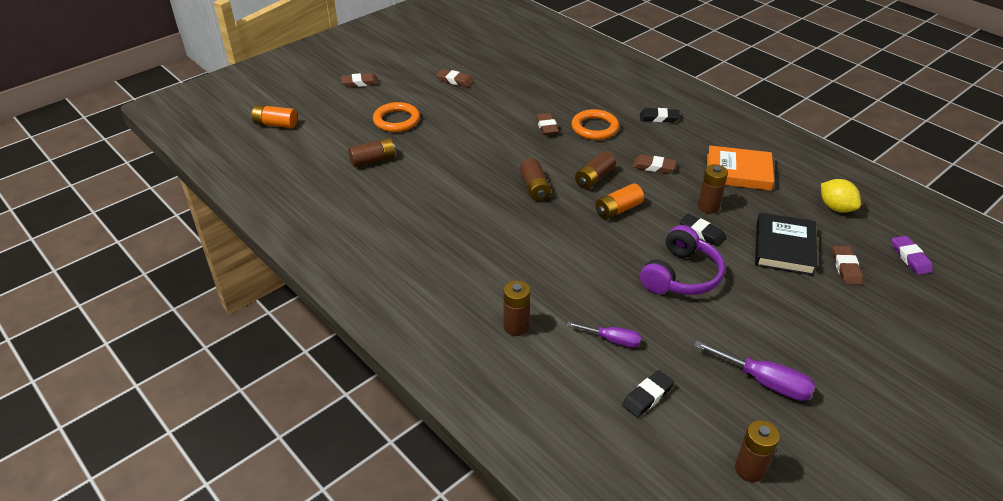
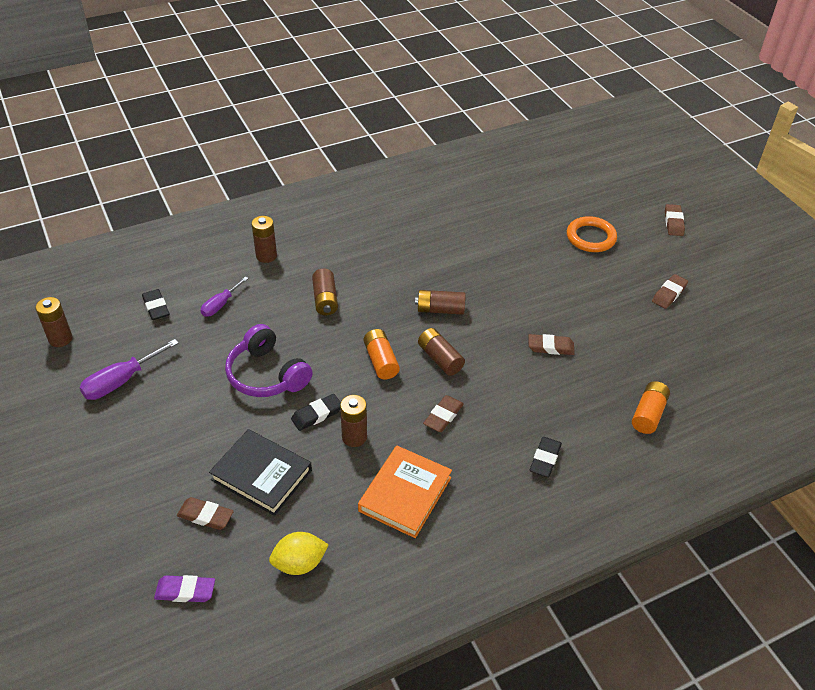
camera: 105 degrees right, 5 degrees up
(276, 124) = (601, 163): orange battery -> orange battery (648, 414)
(373, 160) = (523, 213): brown battery -> brown battery (325, 300)
(594, 128) = (537, 388): orange ring -> none

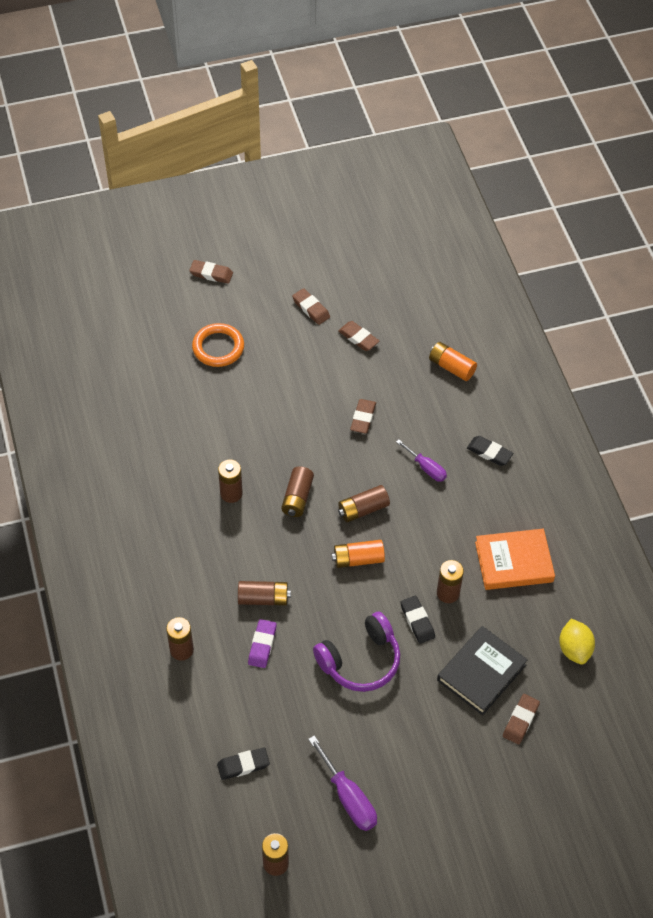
camera: 80 degrees left, 10 degrees up
(185, 591) = (593, 737): purple eraser -> purple eraser (262, 645)
(220, 305) = (252, 700): purple screwdriver -> purple screwdriver (426, 468)
(405, 494) = (514, 562): orange book -> orange book turned 45 degrees counterclockwise
(432, 265) = (231, 493): none -> brown battery
(443, 416) = (433, 519): brown eraser -> brown eraser (358, 338)

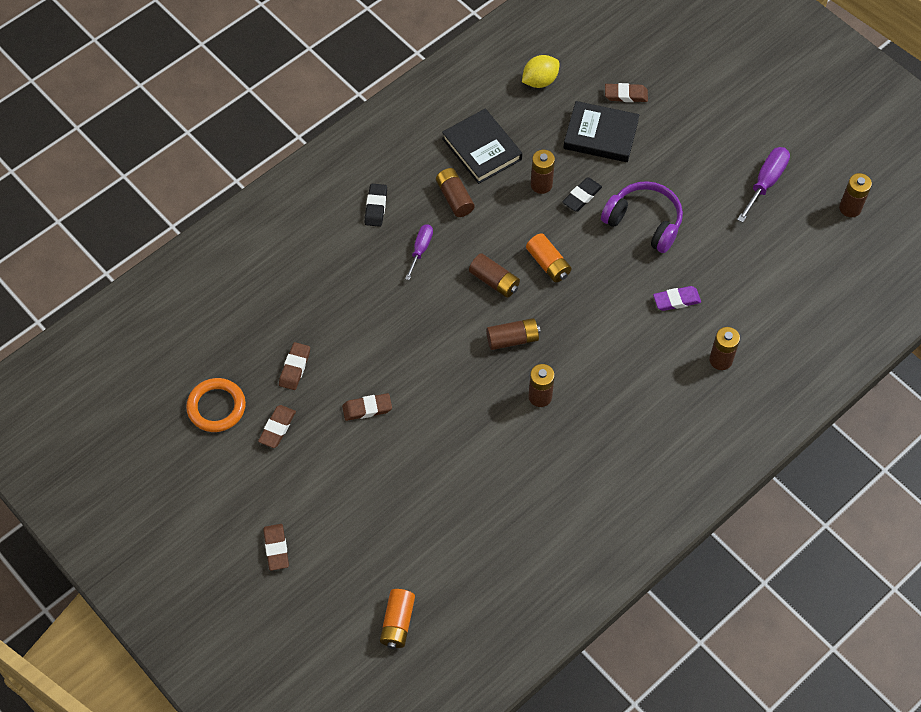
camera: 115 degrees left, 5 degrees up
(218, 347) = (373, 492): orange ring -> orange ring (216, 407)
(243, 765) = (789, 265): black eraser -> none
(263, 598) = (632, 320): brown battery -> brown battery (454, 198)
(363, 418) = (392, 323): brown eraser -> brown eraser (367, 408)
(451, 367) = (290, 273): orange battery -> orange battery (397, 622)
(514, 562) = (482, 149): orange book -> black book

